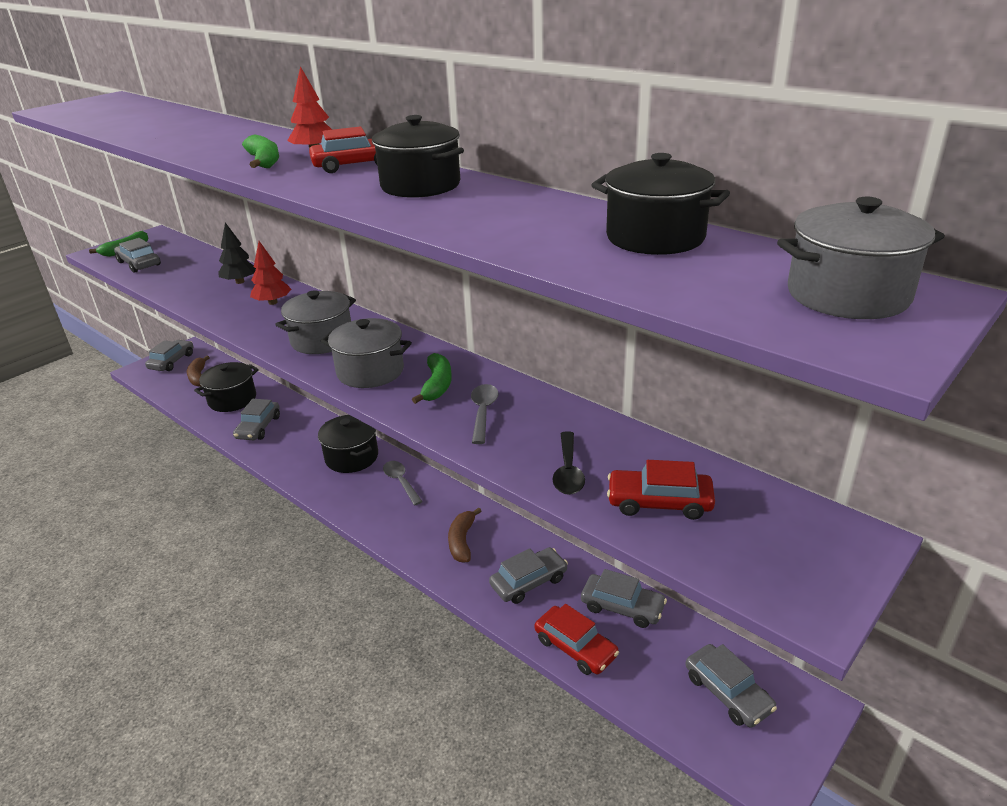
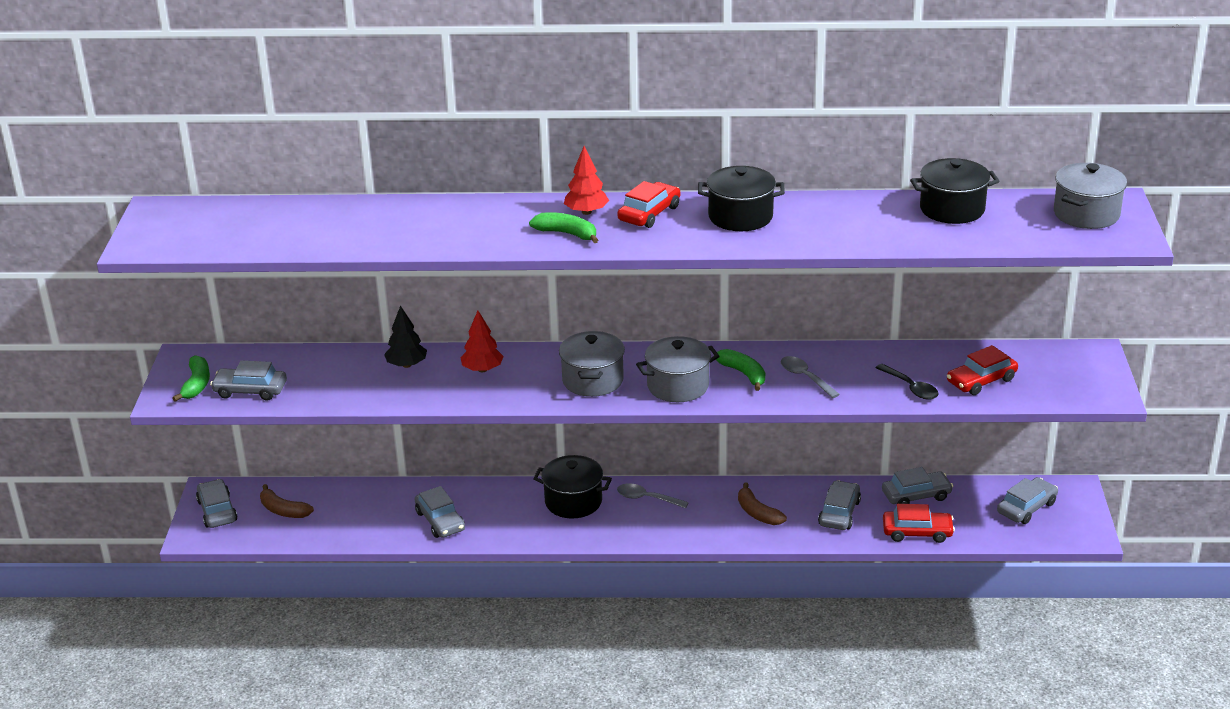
camera: 40 degrees left, 0 degrees up
(232, 400) = (365, 512): black pot -> none
(727, 692) = (1026, 507): grey car -> grey car turned 60 degrees counterclockwise

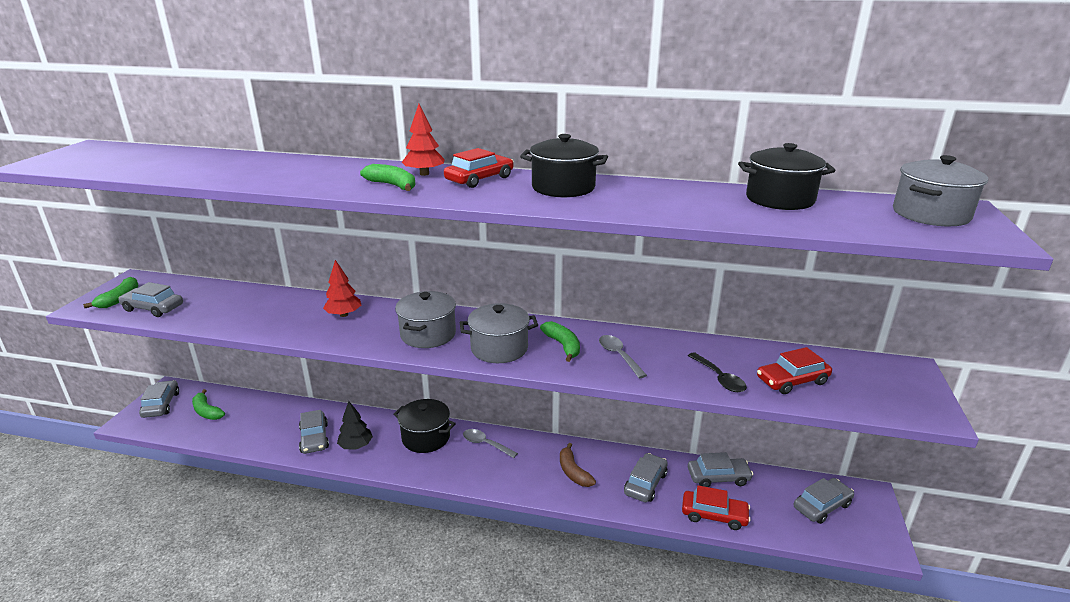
camera: 10 degrees right, 5 degrees down
(283, 510) = (207, 411): brown banana -> green banana
(406, 365) = (288, 304): black tree -> black tree (356, 446)

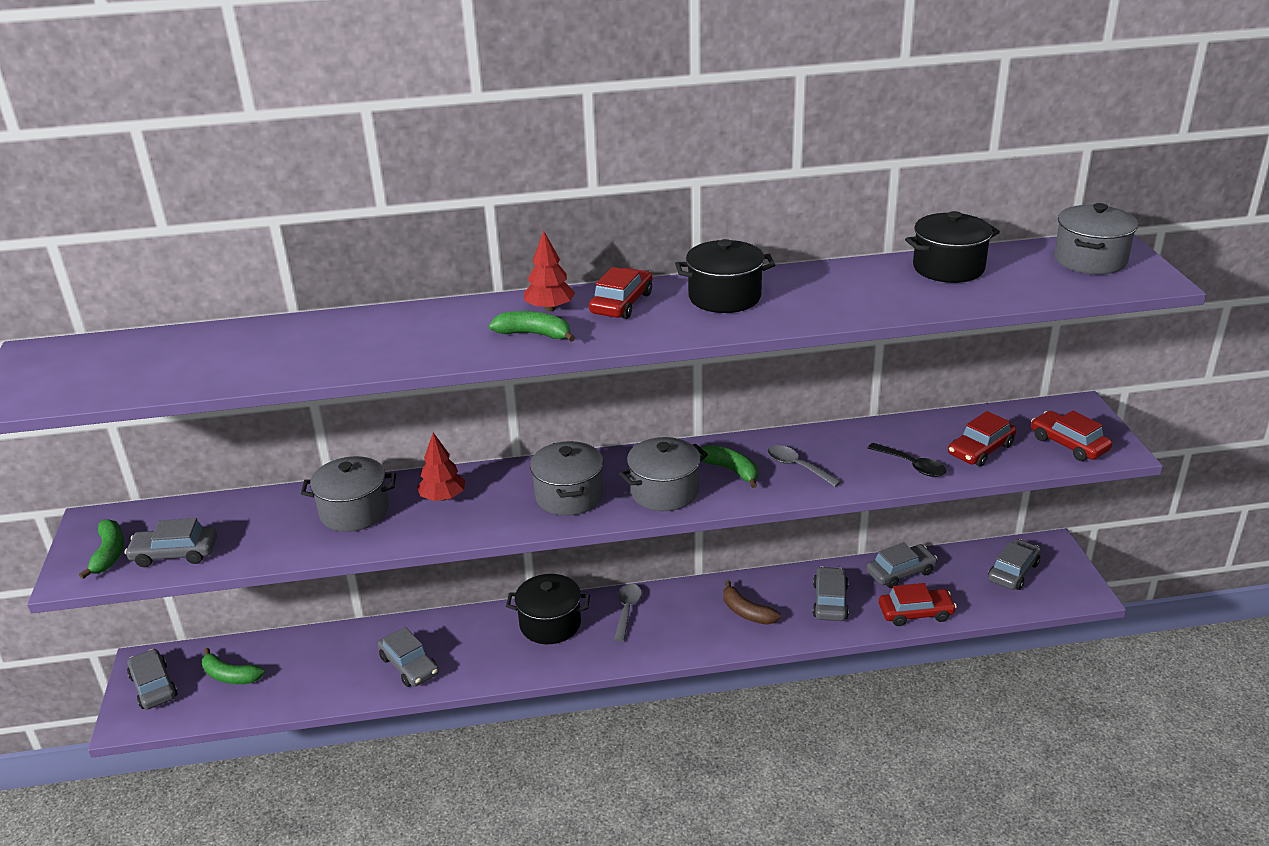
camera: 20 degrees left, 5 degrees up
(281, 310) = (354, 511): none -> grey pot
(356, 446) = (470, 659): black tree -> none
(485, 444) = (627, 610): grey spoon -> grey spoon turned 90 degrees clockwise
(883, 396) = (1069, 444): none -> red car

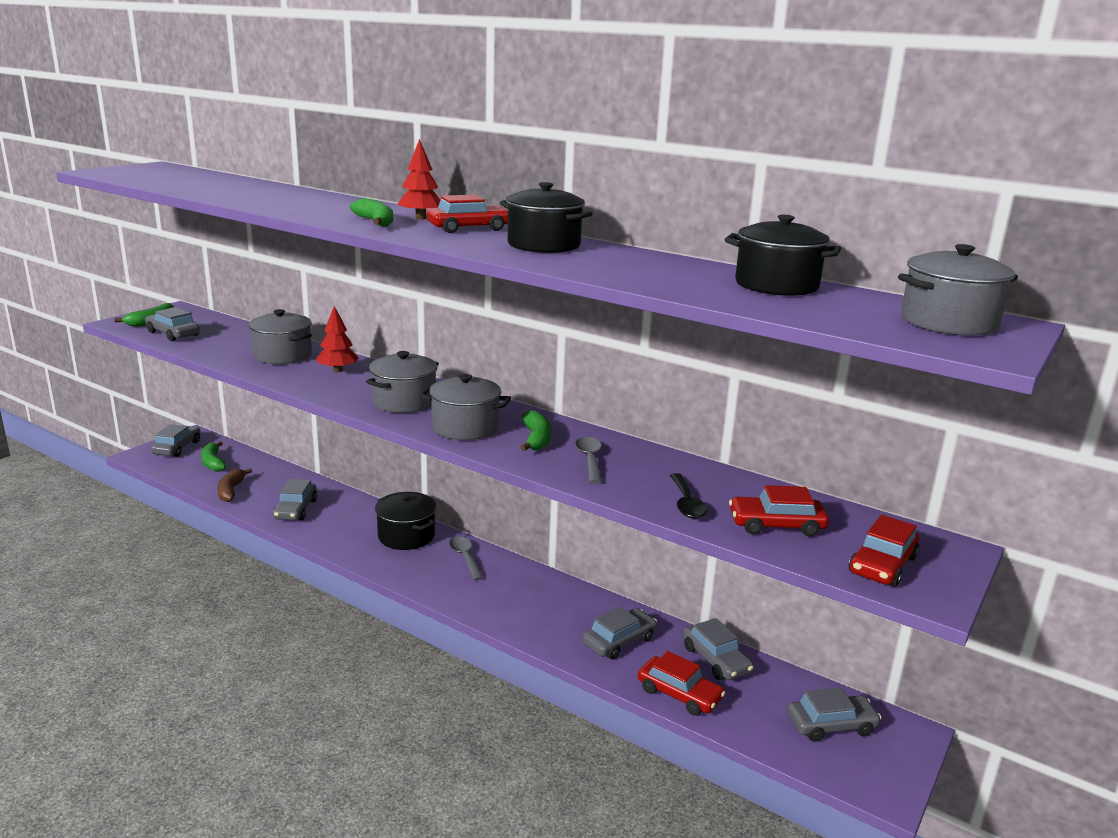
camera: 40 degrees right, 10 degrees down
(627, 610) = (465, 557): grey spoon -> grey spoon turned 75 degrees counterclockwise
(747, 612) = (543, 608): brown banana -> brown banana (231, 491)
(900, 572) = (716, 659): grey car -> grey car turned 45 degrees clockwise
(1069, 444) = (882, 565): red car -> red car turned 150 degrees counterclockwise

